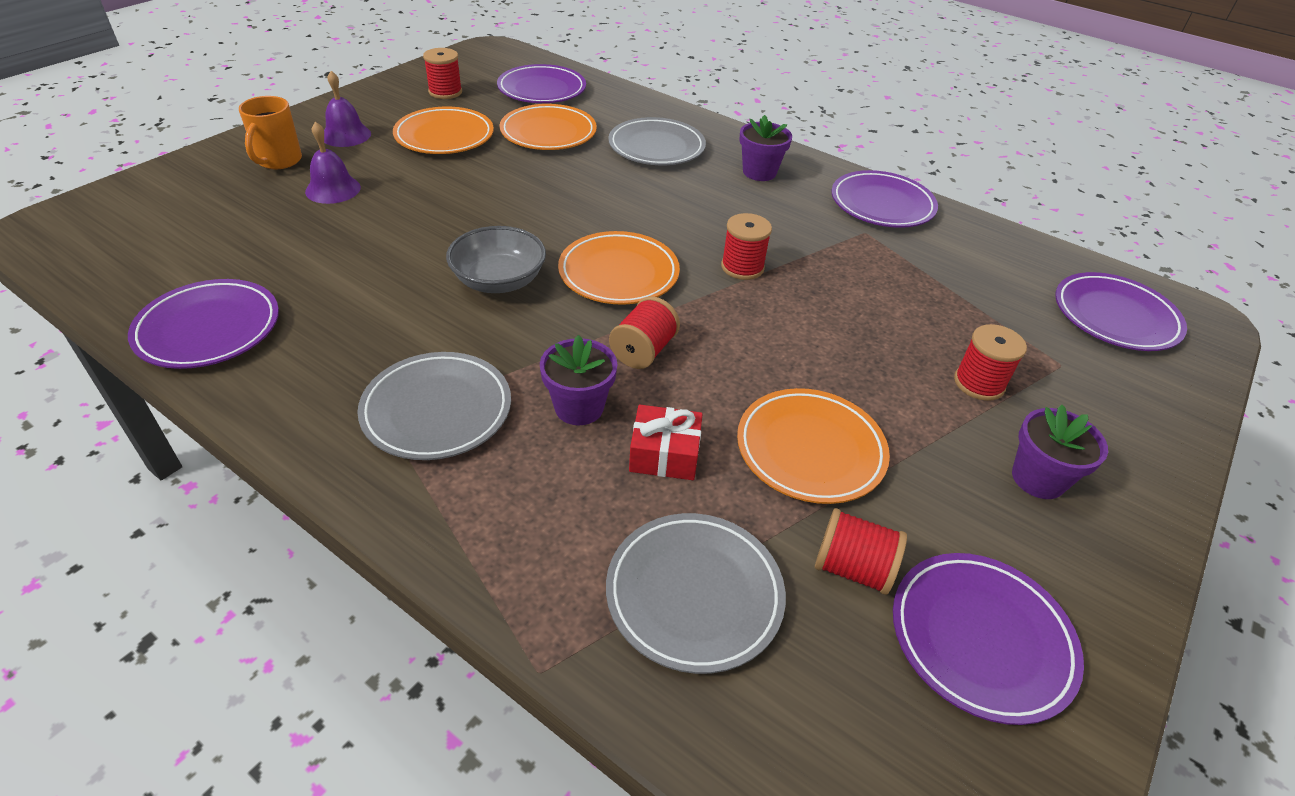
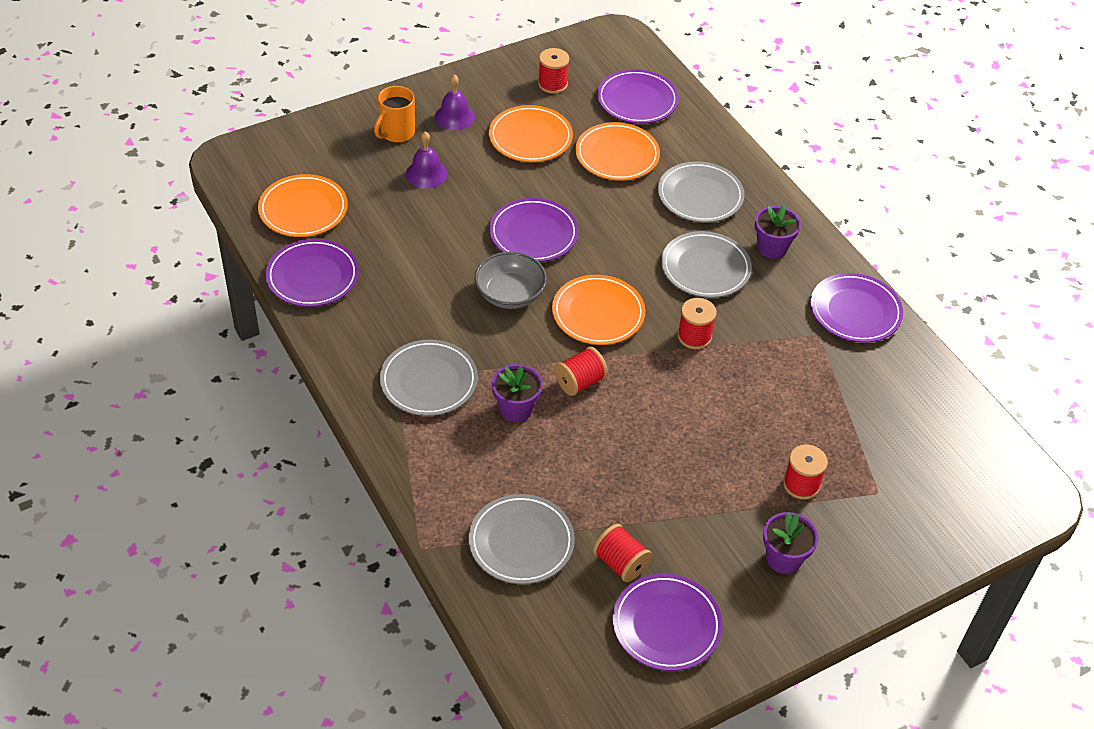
camera: 25 degrees right, 5 degrees up
(664, 454) = (552, 458): red gift -> none
(707, 204) = (705, 268): none -> grey plate
(810, 450) = (646, 487): orange plate -> orange plate (303, 210)
(1115, 317) = (962, 471): purple plate -> purple plate (533, 234)

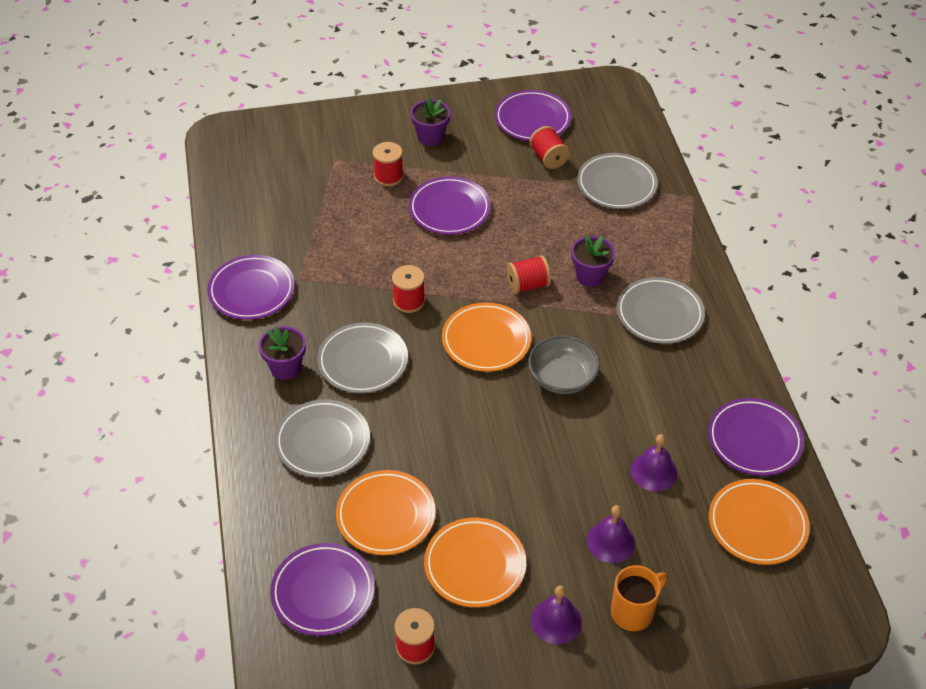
camera: 160 degrees left, 0 degrees up
(402, 232) = (654, 471): none -> purple bell
(533, 234) = (516, 437): purple plate -> purple plate (449, 209)

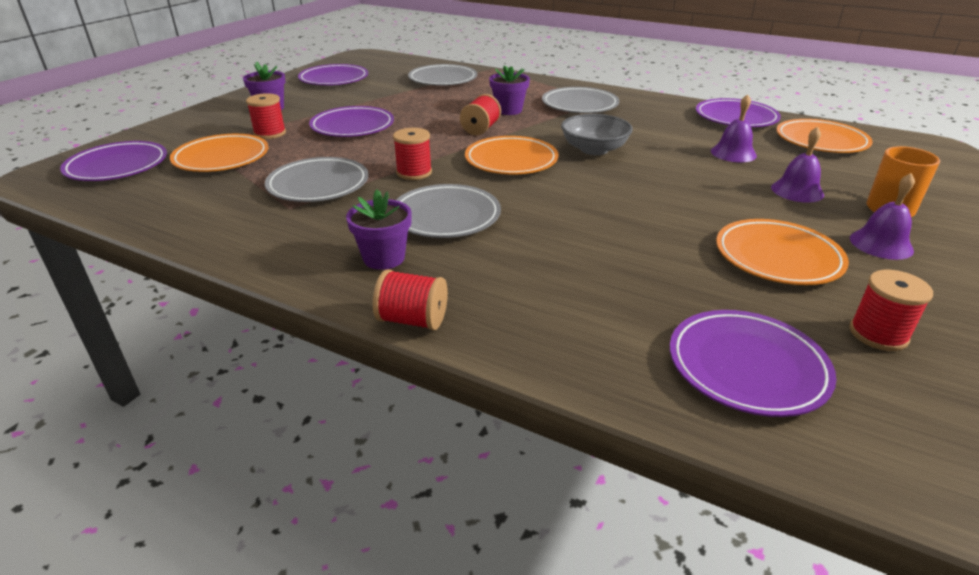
camera: 50 degrees left, 15 degrees down
(252, 291) = (251, 236): purple plate -> purple plate (117, 166)
(322, 442) = (516, 277): grey plate -> grey plate (318, 185)
(386, 515) = (664, 279): orange plate -> orange plate (221, 158)
(548, 158) = (377, 86): red spool -> red spool (412, 320)

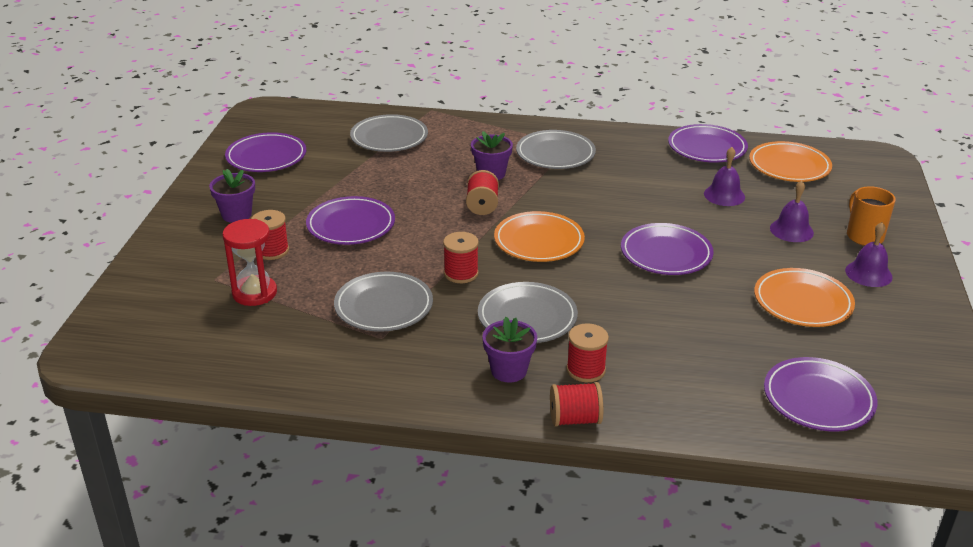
camera: 20 degrees left, 0 degrees up
(117, 166) = (155, 325): purple plate -> purple plate (666, 254)
(221, 158) = (254, 293): orange plate -> red hourglass
(594, 149) = (604, 213): grey bowl -> none
(878, 334) = (889, 354): red spool -> red spool (585, 370)

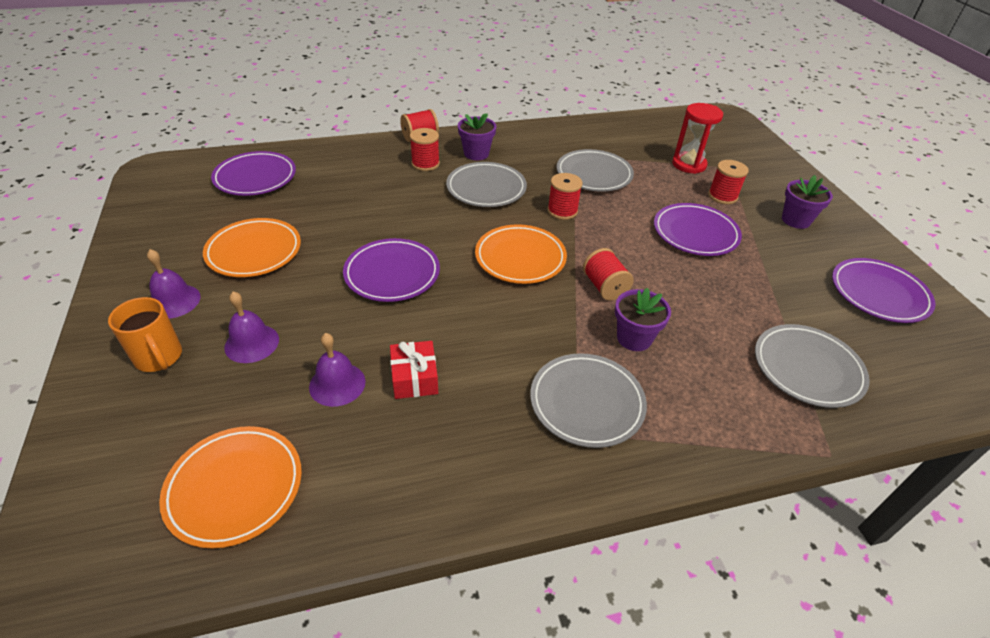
camera: 155 degrees right, 10 degrees up
(667, 187) = (414, 378): none -> red gift
(707, 148) = (373, 497): purple plate -> none

